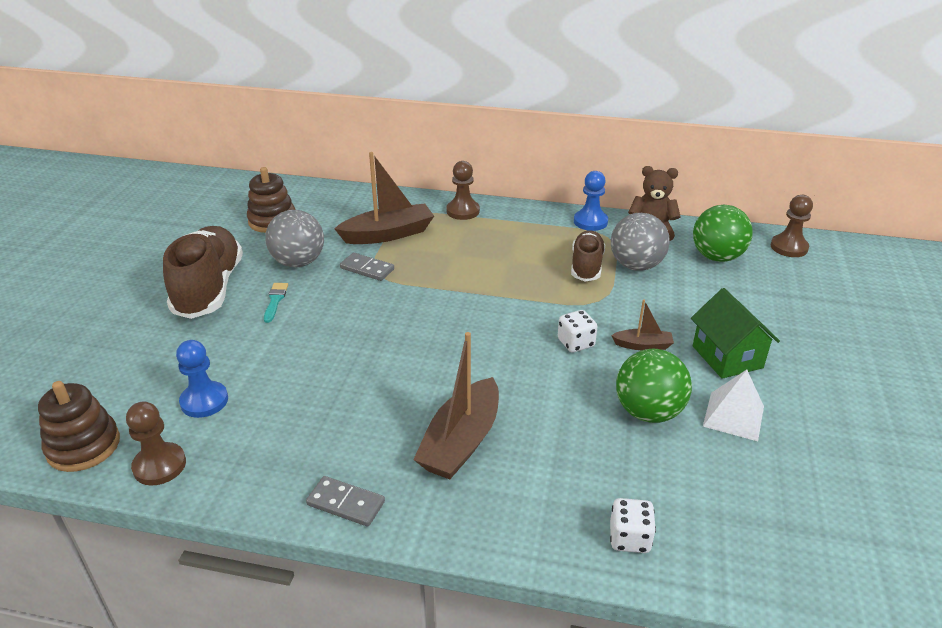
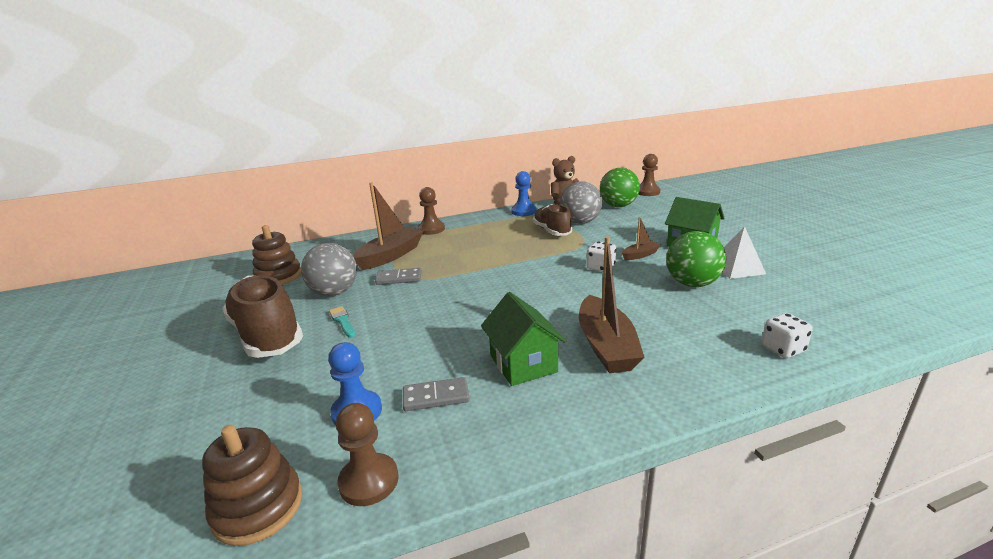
camera: 30 degrees left, 10 degrees down
(345, 503) = (578, 423): grey domino -> grey domino (436, 397)
(369, 422) = (523, 363): none -> green house

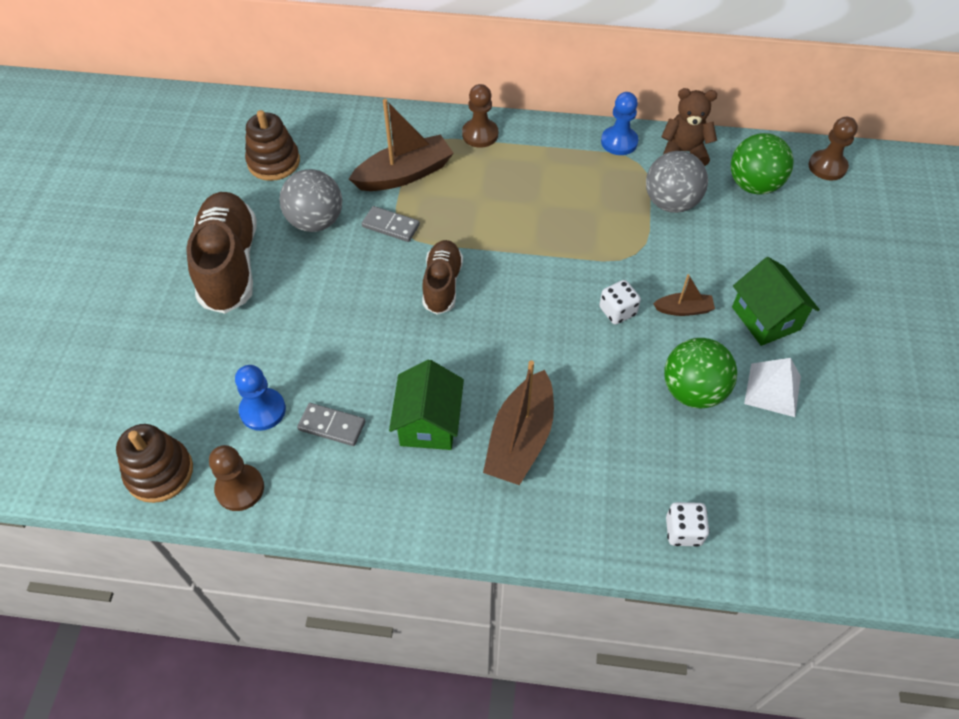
camera: 25 degrees right, 30 degrees up
(342, 321) = (303, 276): turquoise brush -> none
(552, 231) = (620, 207): brown shoe -> brown shoe (442, 284)

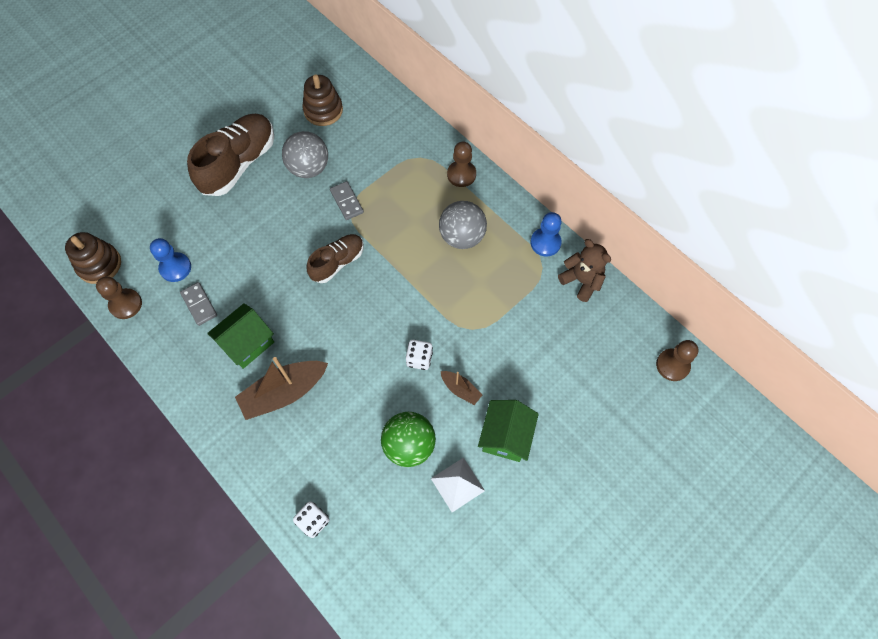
camera: 40 degrees right, 10 degrees up
(404, 174) = (388, 171): brown boat -> none
(671, 203) = (532, 311): grey ball -> grey ball (462, 237)
(753, 185) = (603, 340): green ball -> none

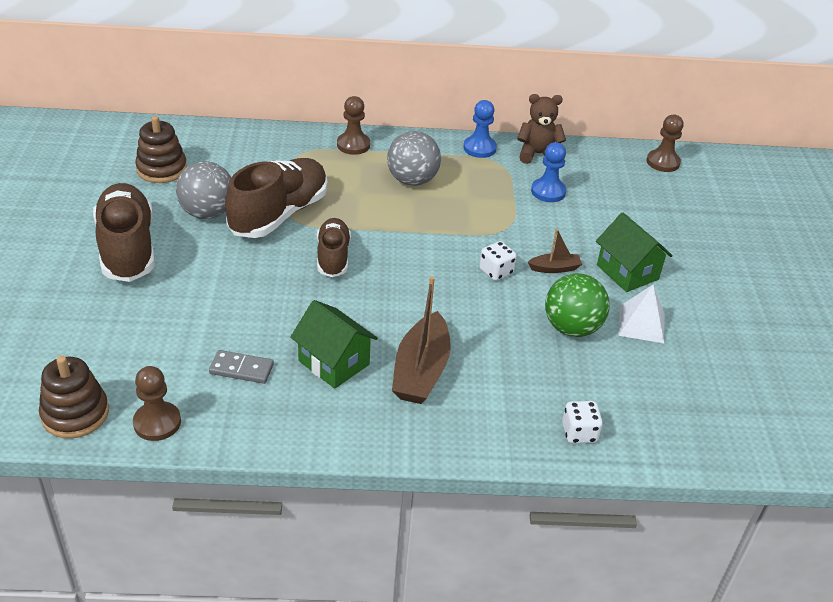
camera: 50 degrees left, 25 degrees down
(175, 268) = (173, 360): blue pawn -> blue pawn (548, 191)
(247, 343) = (334, 363): green house -> green house turned 45 degrees counterclockwise
(347, 201) = (279, 214): grey domino -> brown shoe

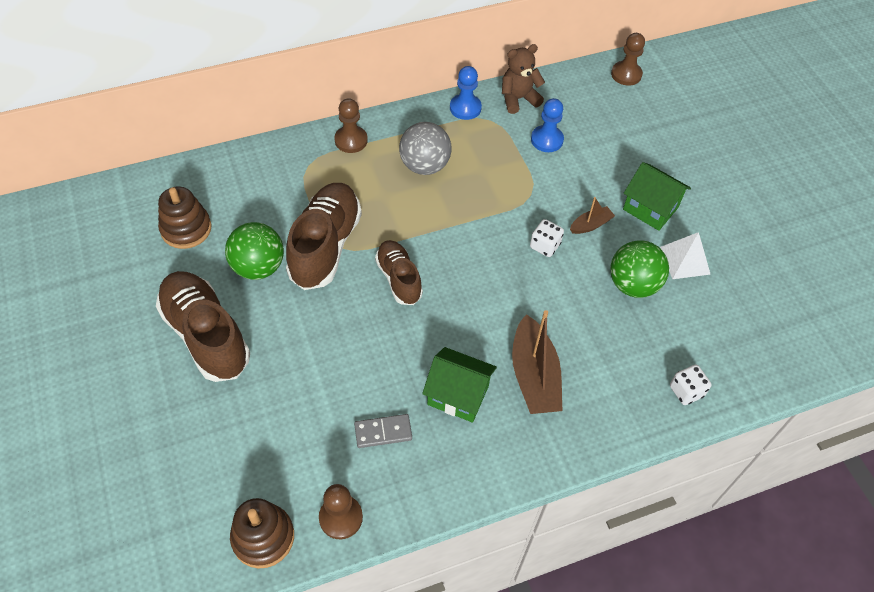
camera: 20 degrees left, 15 degrees up
(207, 213) = (258, 267): grey ball -> green ball

